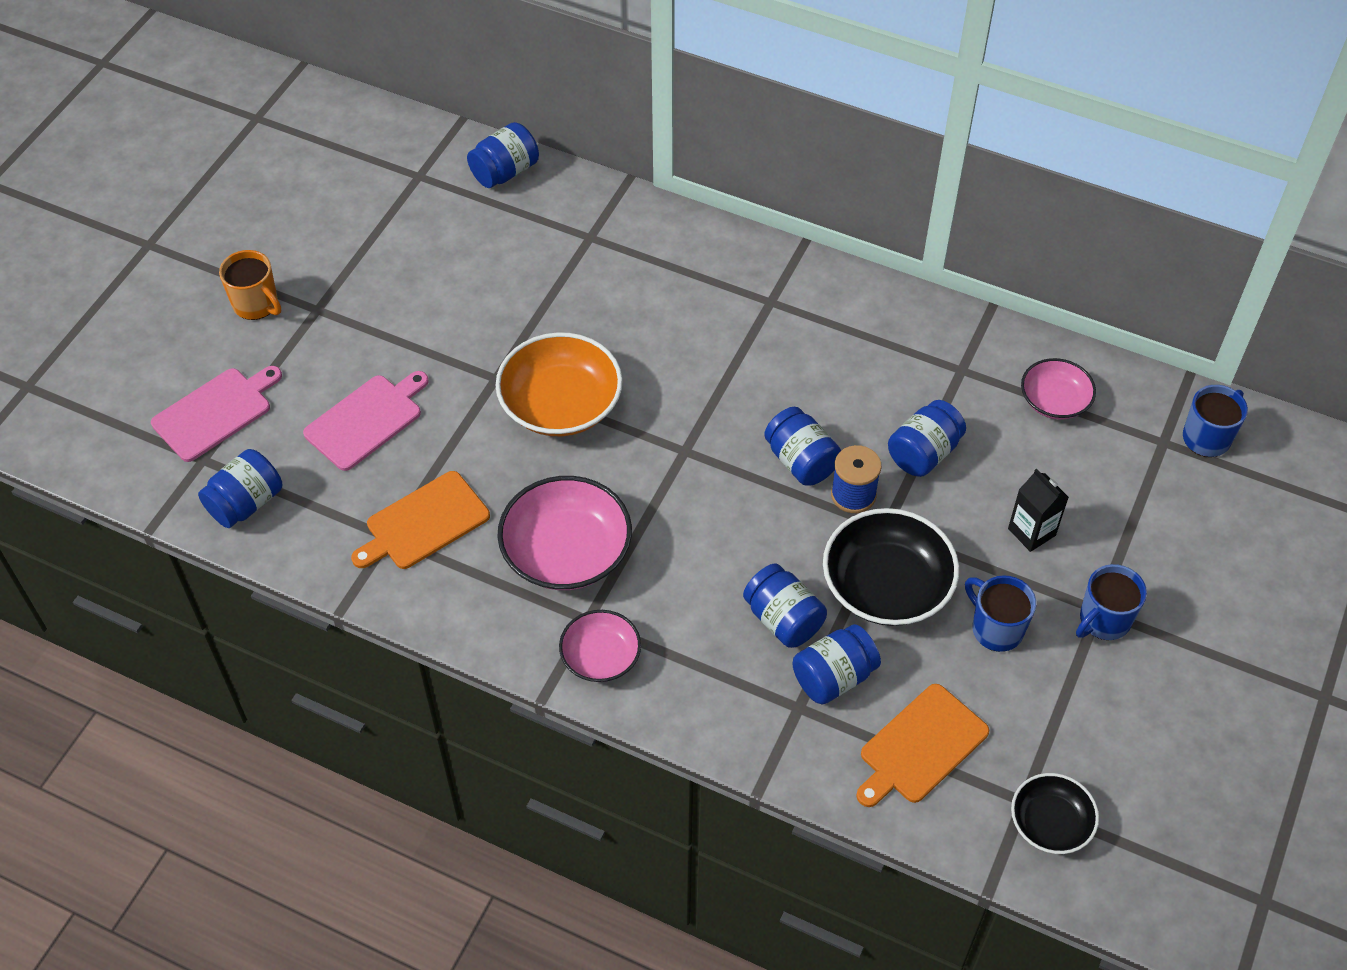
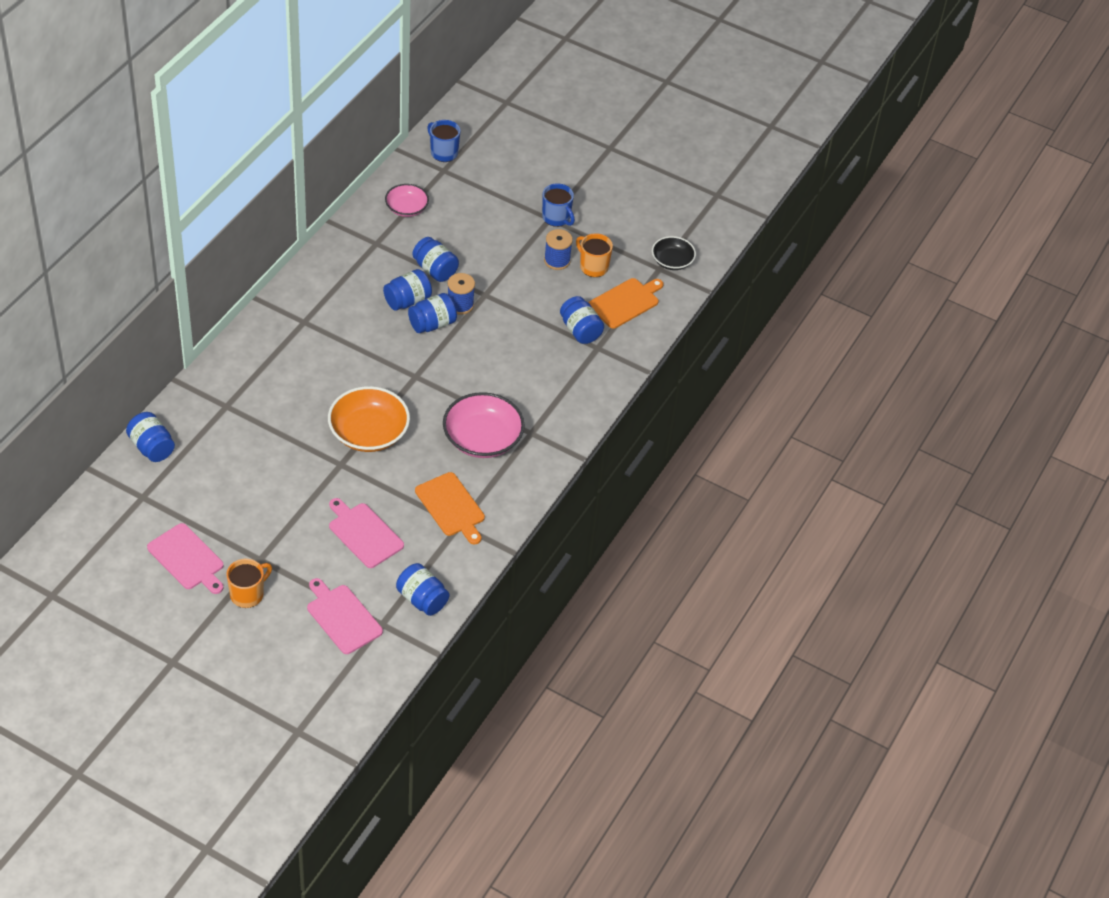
camera: 90 degrees left, 5 degrees down
(316, 234) = (187, 559): none -> pink cutting board
(600, 656) = (557, 429): pink bowl -> none
(783, 619) = (541, 346): blue jar -> blue jar (407, 301)
(887, 586) = (524, 300): black bowl -> none
(920, 746) = (625, 302): orange cutting board -> orange cutting board turned 90 degrees counterclockwise
(996, 628) = (557, 260): blue mug -> blue spool
(997, 687) = (593, 267): none -> orange mug
(1031, 532) = (496, 235): black carton -> none

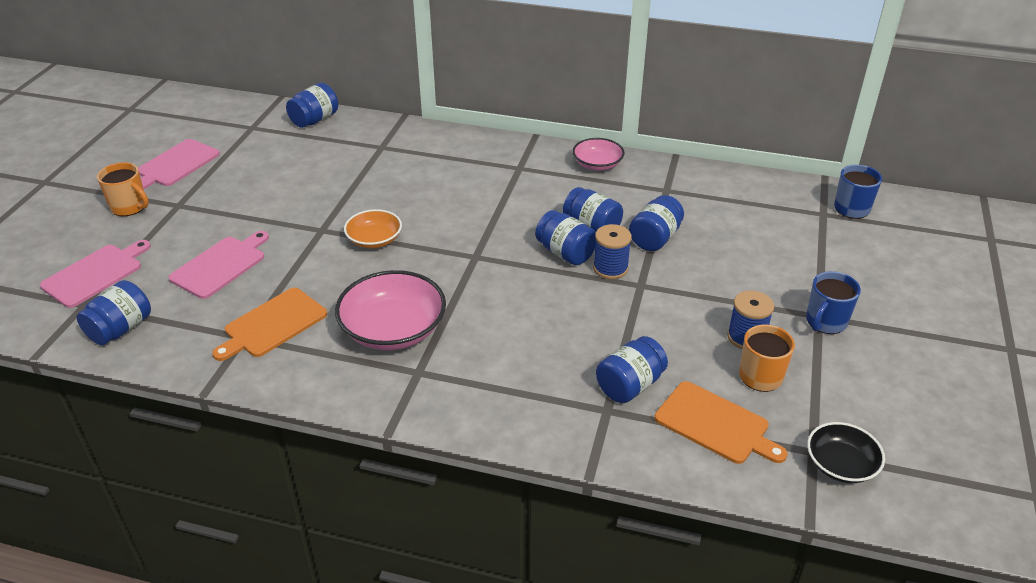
camera: 80 degrees right, 10 degrees down
(368, 432) = (374, 240): orange bowl -> orange bowl, size x0.59
(406, 208) = (737, 200): pink bowl -> pink bowl (597, 164)

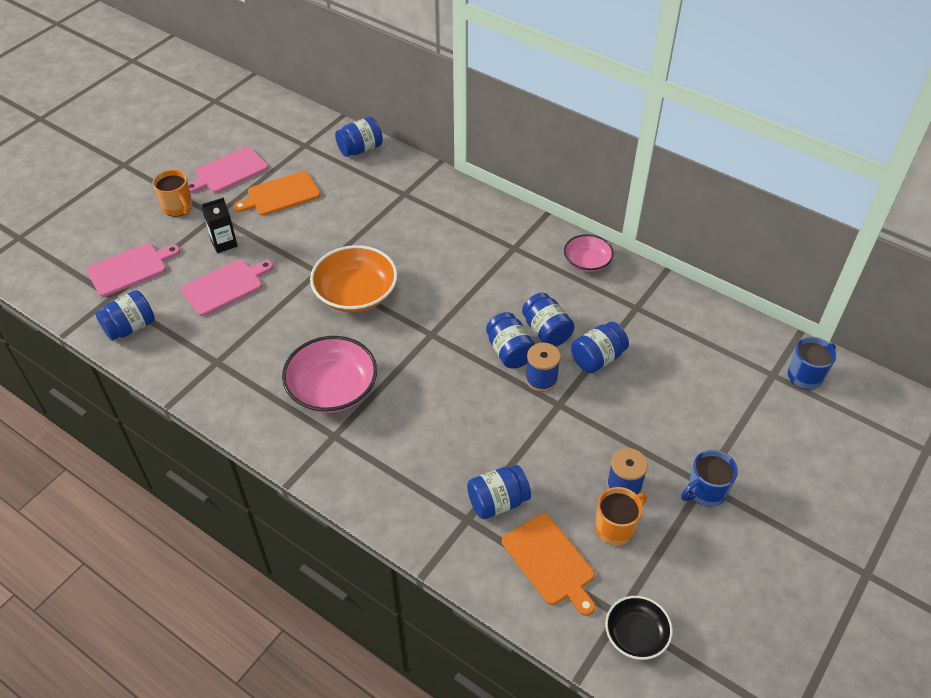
camera: 20 degrees right, 10 degrees up
(200, 227) = (224, 243): none -> black carton
(272, 324) = (242, 356): orange cutting board -> orange cutting board (281, 194)
(374, 240) = (356, 293): orange bowl -> orange bowl, size x1.69

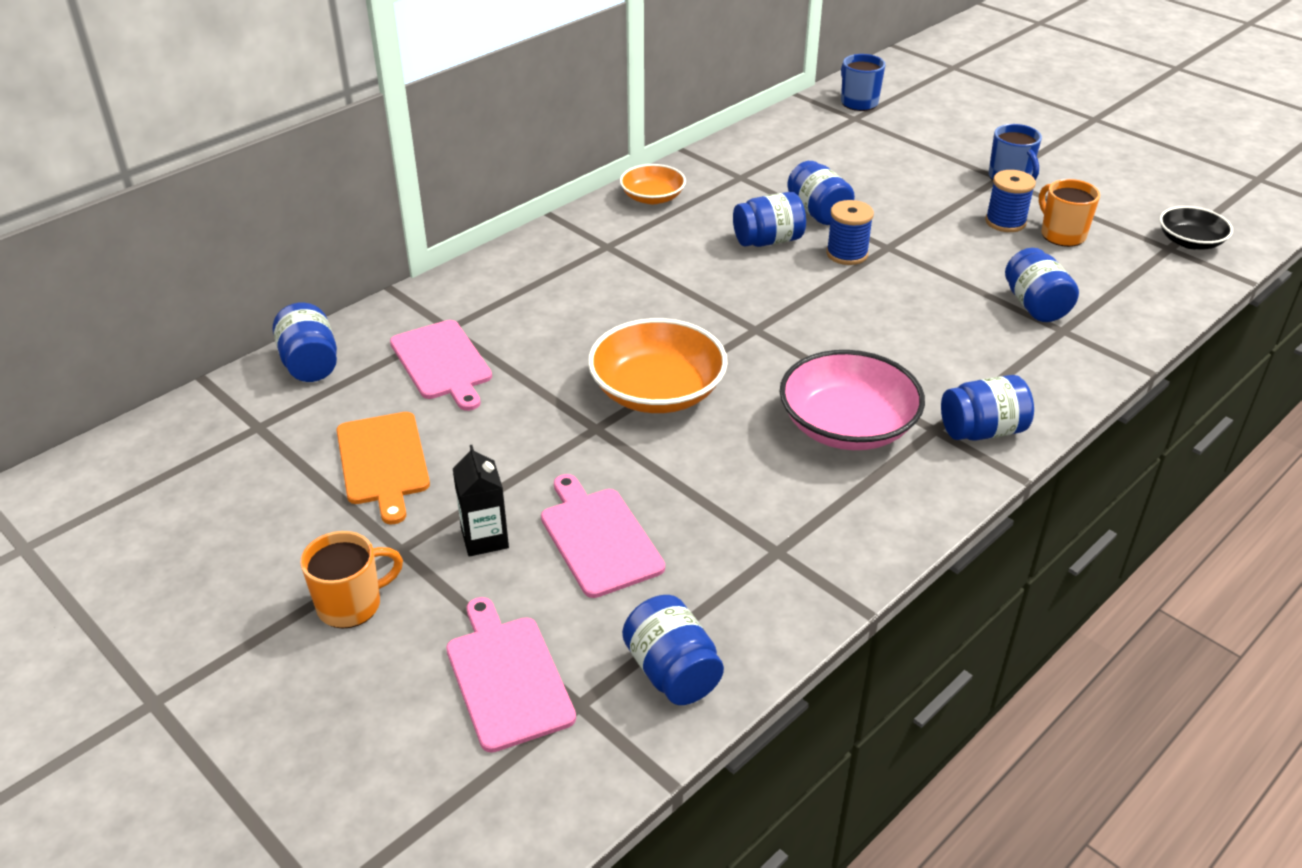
camera: 80 degrees left, 10 degrees down
(229, 171) = (278, 528): pink cutting board -> pink cutting board (442, 363)
(510, 352) = (798, 271): blue jar -> blue jar (982, 431)
(550, 562) = (1112, 280): orange cutting board -> none
(587, 262) = (652, 197): pink bowl -> orange bowl

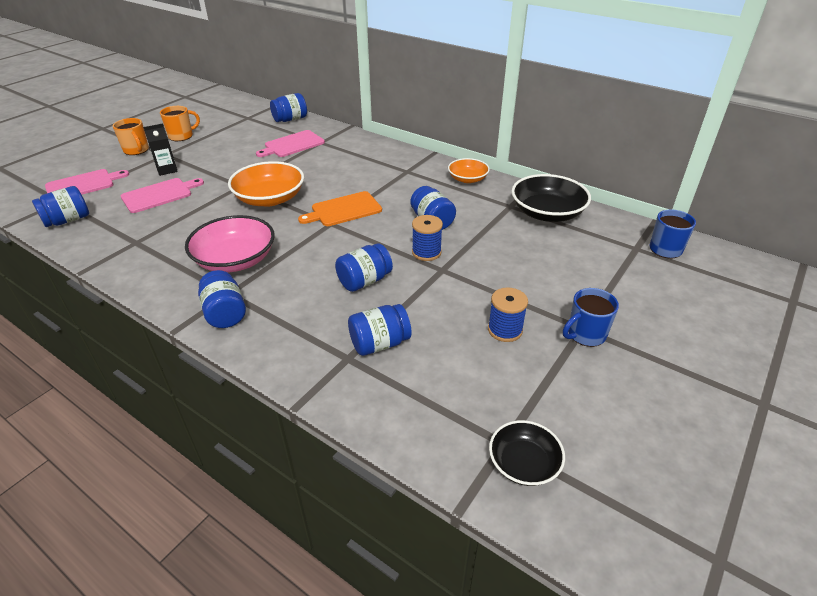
camera: 80 degrees right, 0 degrees up
(383, 462) = (221, 143): orange cutting board -> orange cutting board (344, 210)
(765, 155) = (547, 213): none -> black bowl
(818, 212) = (477, 238): blue jar -> blue jar (364, 281)
(1061, 234) = (498, 364): orange mug -> orange mug (182, 136)

